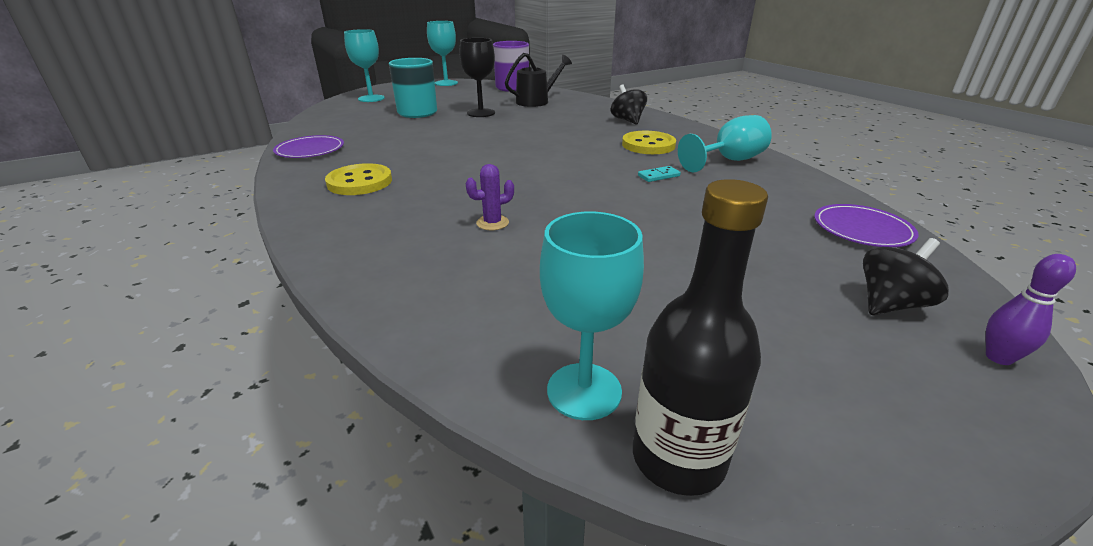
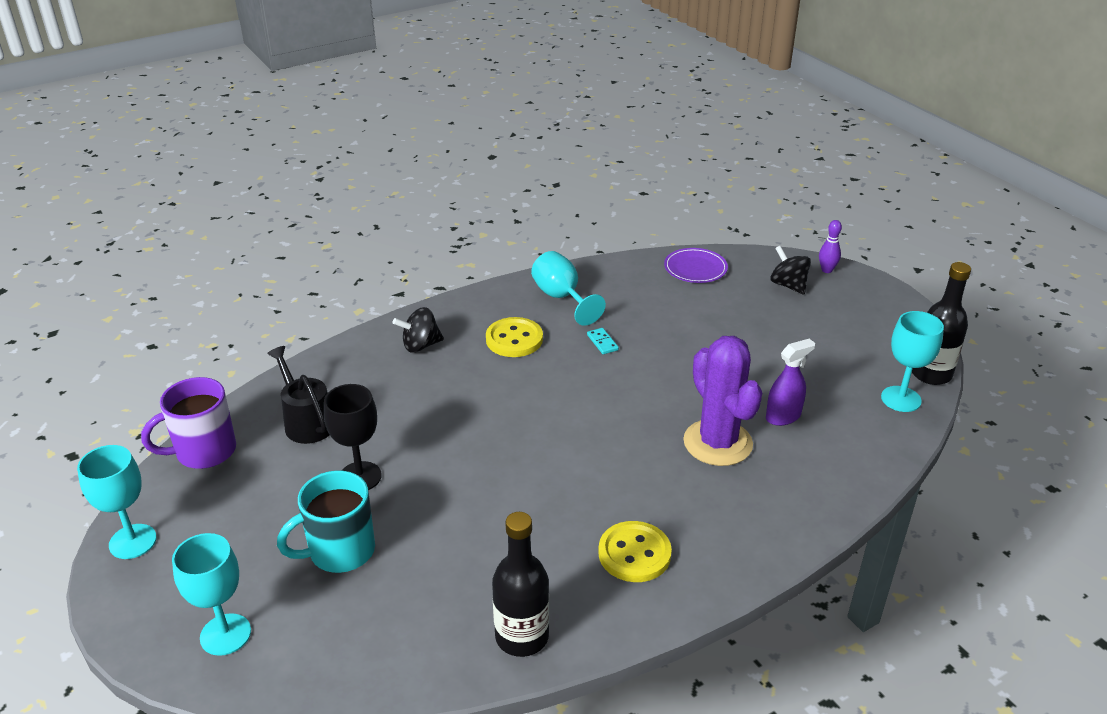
camera: 90 degrees left, 5 degrees up
(310, 150) = (522, 637): purple plate -> black bottle
(492, 223) = (717, 443): purple cactus -> purple cactus, size x2.40
(537, 266) = (783, 416): none -> purple spray bottle

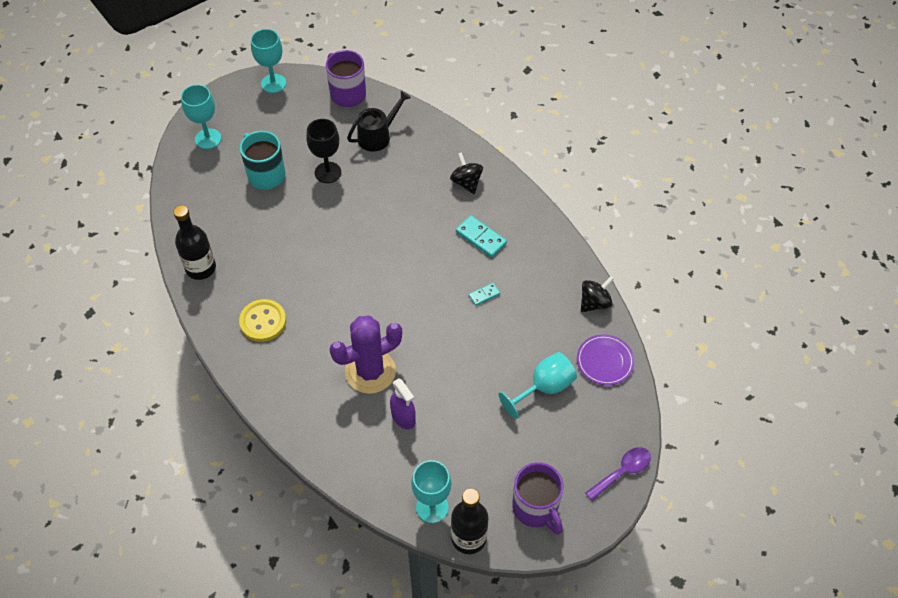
camera: 85 degrees right, 20 degrees up
(514, 339) = (481, 238): yellow button -> turquoise domino
(561, 298) = (542, 264): turquoise goblet -> turquoise goblet (544, 388)
(788, 285) = (590, 436): black spinning top -> black spinning top (595, 302)
(827, 270) = (622, 472): purple bowling pin -> purple spoon
(882, 326) = (536, 508): none -> purple mug

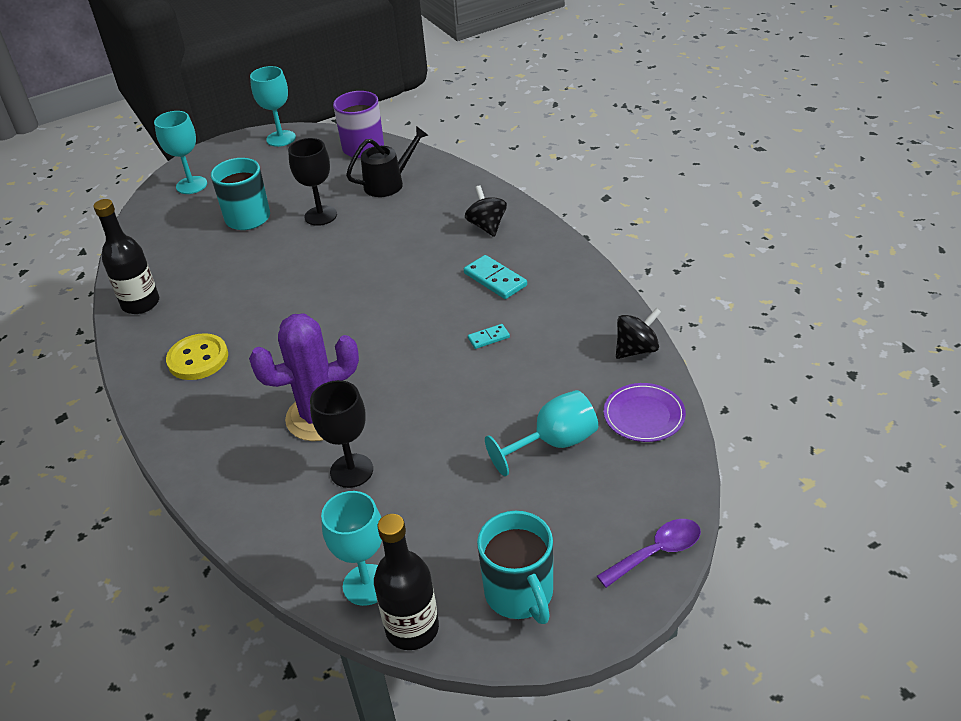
camera: 10 degrees right, 15 degrees down
(403, 417) = (351, 471): purple spray bottle -> black goblet
(536, 508) = (520, 594): purple mug -> turquoise mug

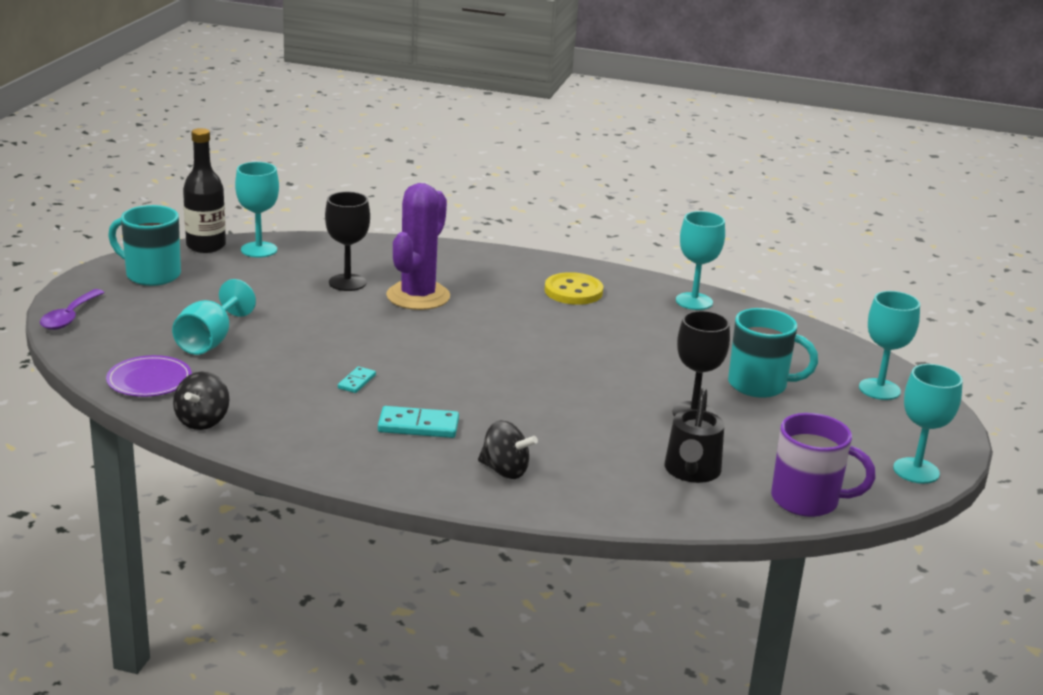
camera: 130 degrees right, 15 degrees down
(140, 303) = (694, 301): black bottle -> turquoise goblet

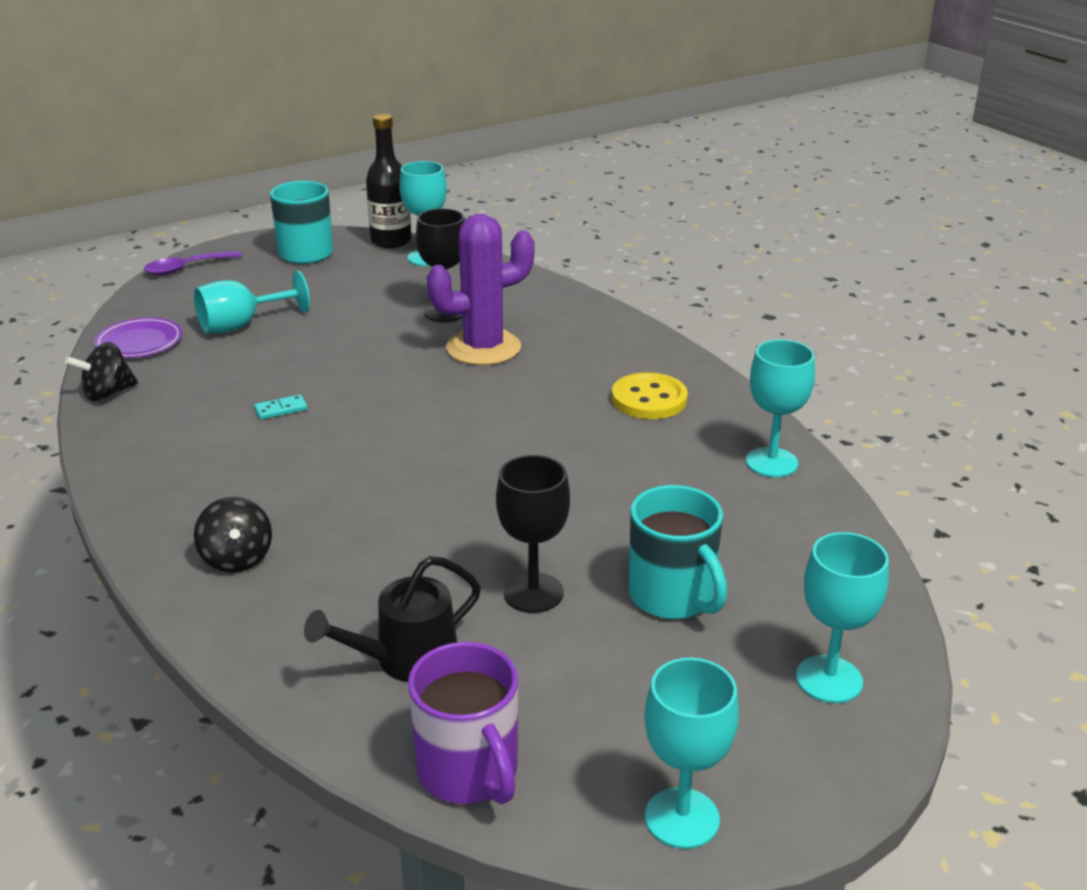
camera: 45 degrees right, 5 degrees up
(418, 426) = (250, 475): turquoise domino -> none

